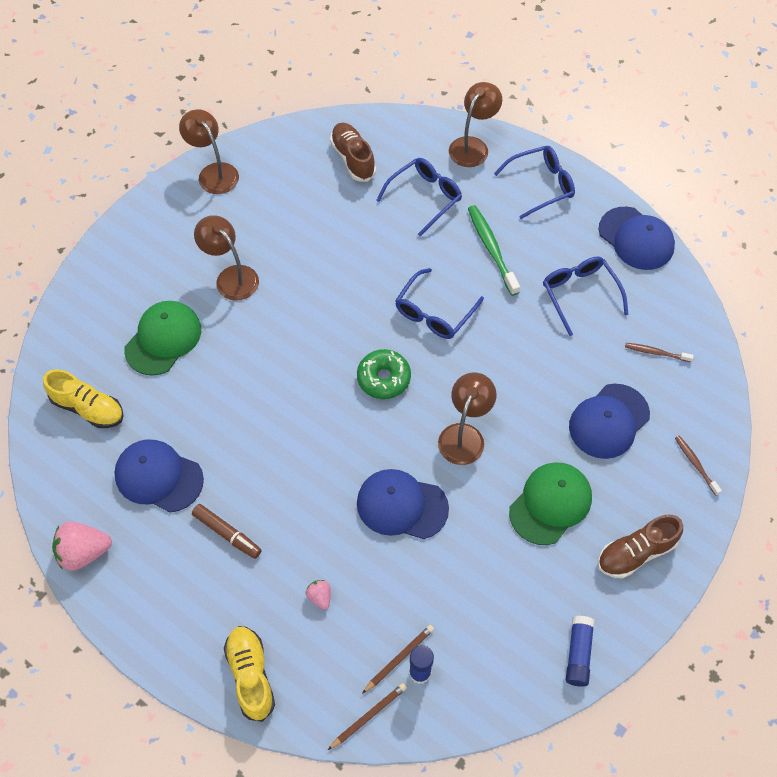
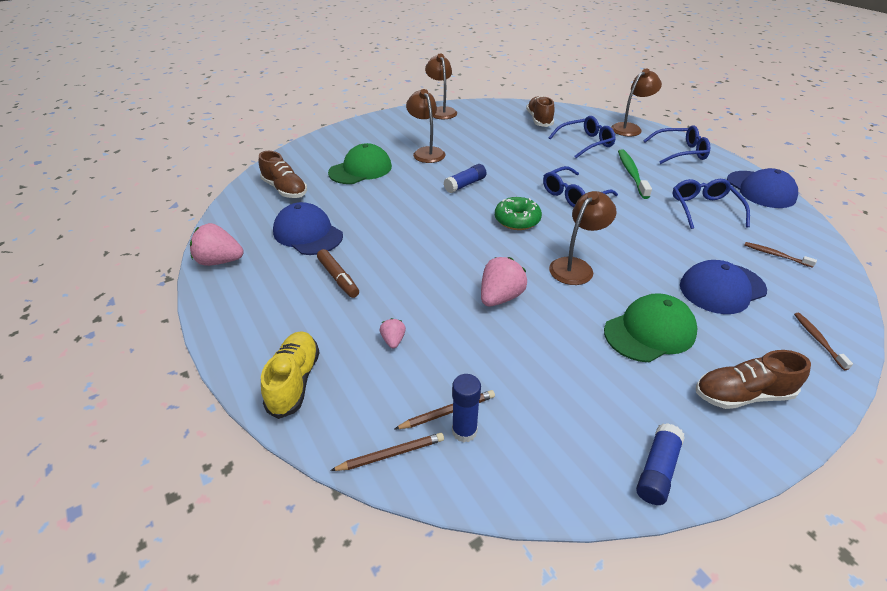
camera: 20 degrees right, 20 degrees down
(88, 408) = (285, 189): yellow shoe -> brown shoe
(304, 330) = (465, 185): none -> blue glue stick
(401, 505) = (500, 297): blue cap -> pink strawberry

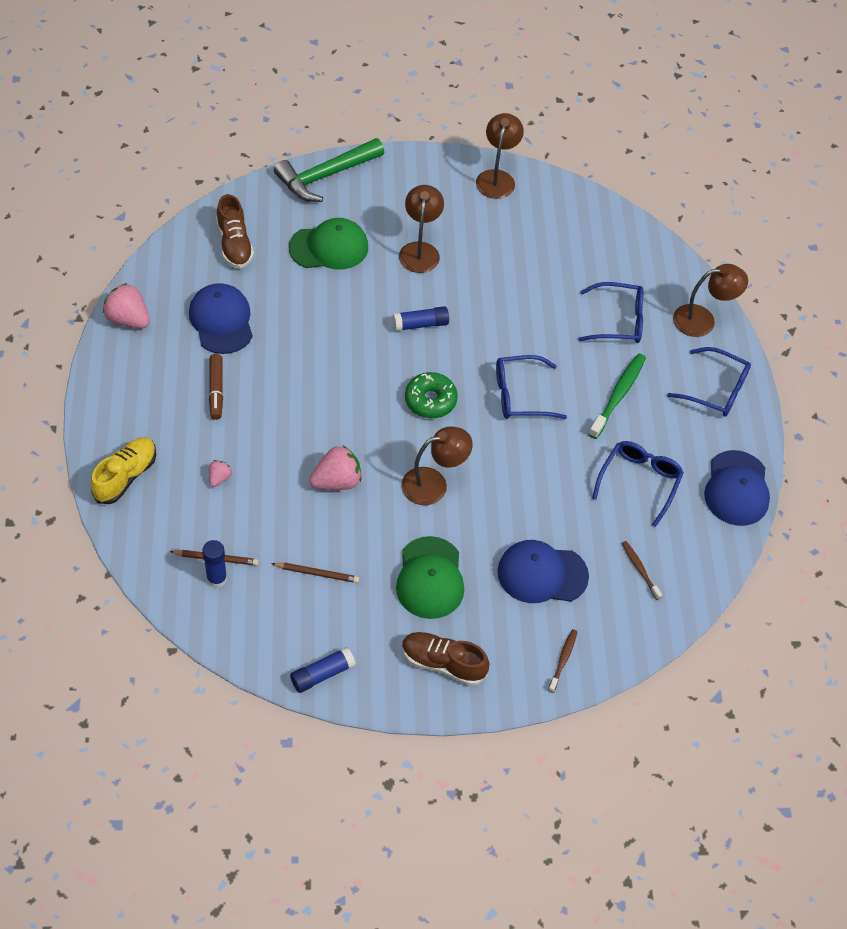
camera: 25 degrees right, 15 degrees up
(327, 140) = (325, 176): none -> green hammer
(391, 454) = (157, 568): brown pencil -> brown pencil (317, 573)
(539, 120) = (603, 252): brown shoe -> none
(649, 331) = (430, 578): green cap -> green cap turned 90 degrees clockwise

